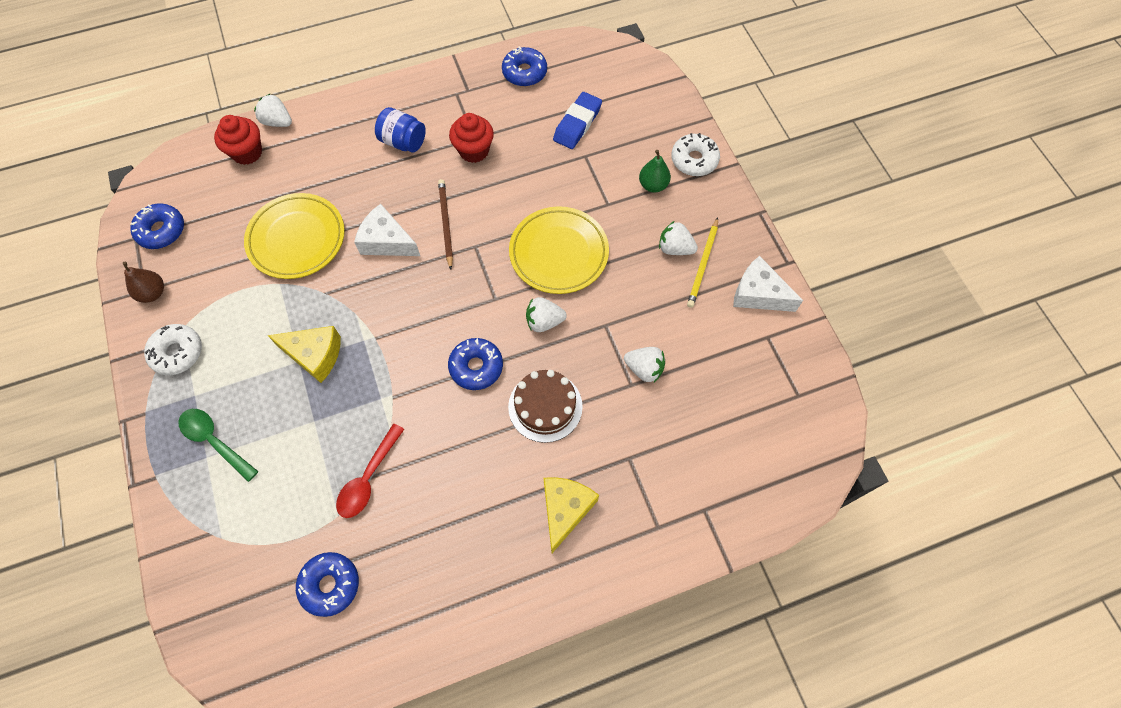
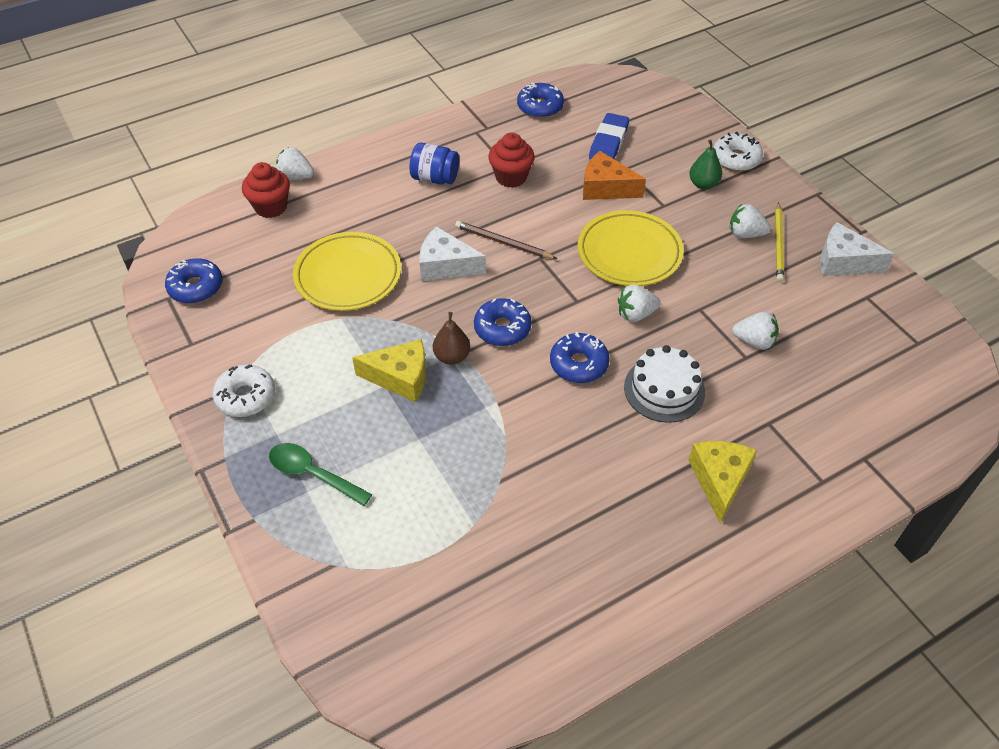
camera: 10 degrees left, 15 degrees down
(153, 293) = (202, 345): brown pear -> brown pear (452, 357)
(330, 585) = (487, 593): blue donut -> blue donut (502, 328)
(368, 478) = (496, 483): red spoon -> none
(446, 223) = (503, 242): brown pencil -> brown pencil turned 45 degrees counterclockwise
(545, 406) = (664, 389): brown cake -> white cake
(559, 176) = (605, 188): none -> orange cheese

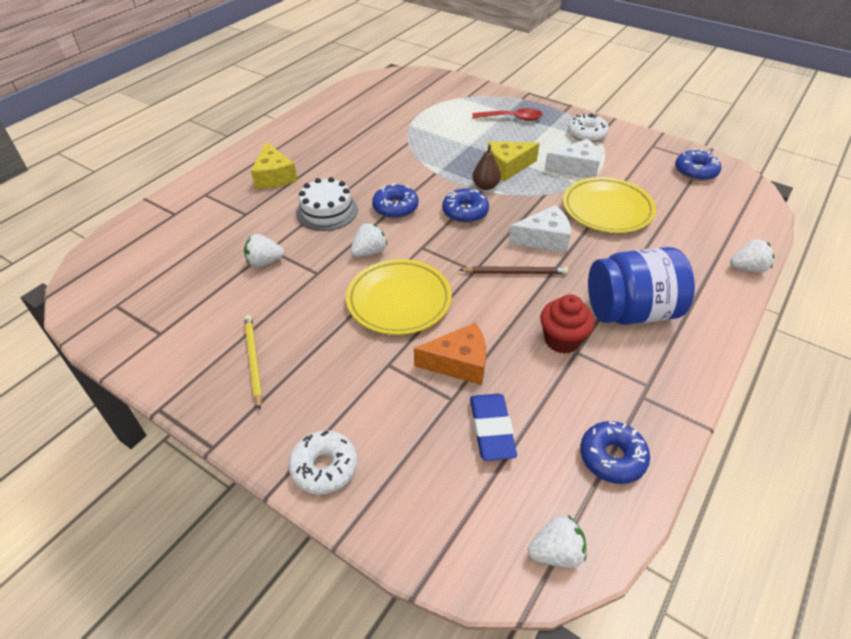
camera: 155 degrees right, 5 degrees down
(271, 207) = (728, 237): red cupcake -> none
(313, 474) = (512, 118): green spoon -> red spoon
(435, 178) = (631, 311): blue jar -> blue jar, size x1.75
(703, 184) = (354, 409): green pear -> none
(745, 234) = (291, 360): white strawberry -> white strawberry (556, 552)
(843, 262) = (182, 363): white cheese -> white cheese (576, 168)

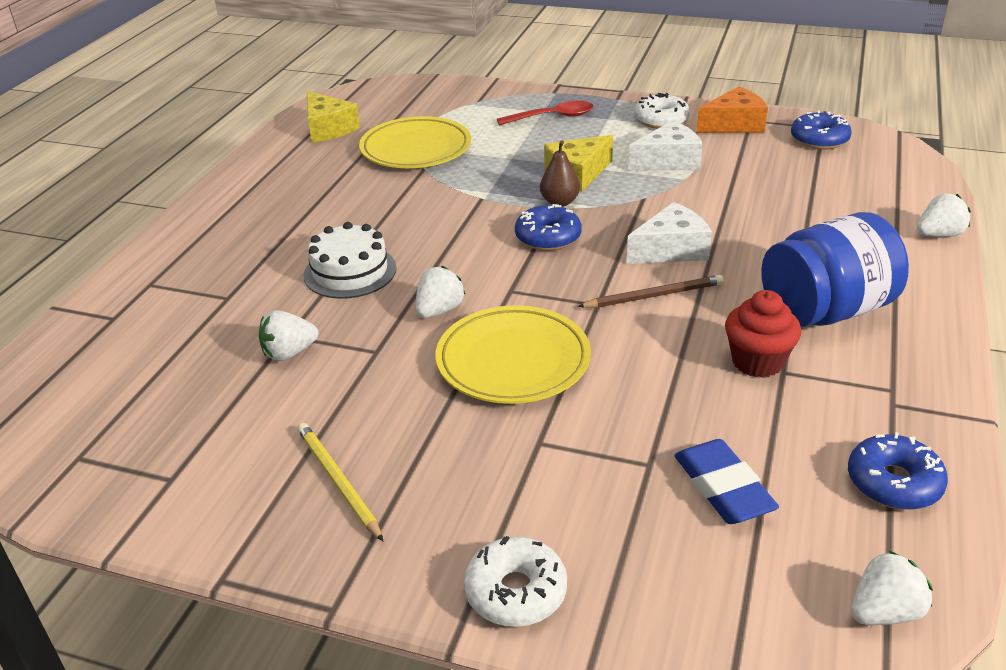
camera: 15 degrees left, 10 degrees down
(274, 177) = (247, 243): yellow cheese -> yellow cheese (328, 129)
(395, 207) = (448, 249): blue donut -> none
(459, 363) = (636, 419): orange cheese -> orange cheese (734, 125)
(607, 209) = (733, 201): yellow plate -> yellow plate (416, 149)

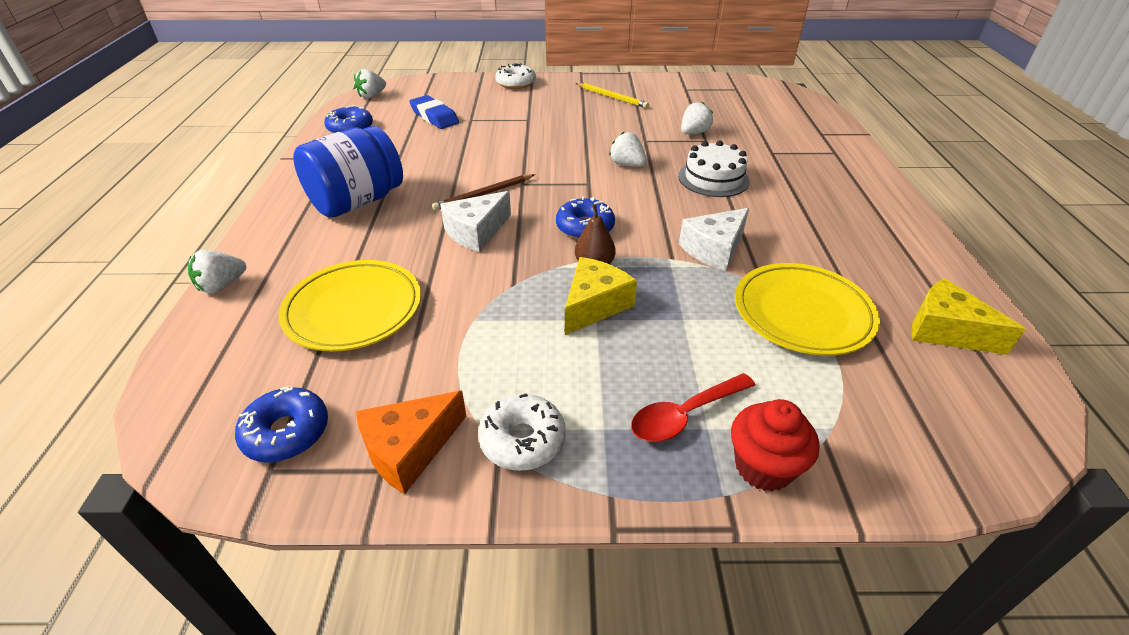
camera: 160 degrees right, 5 degrees up
(439, 310) = (627, 165): white strawberry -> white strawberry turned 120 degrees clockwise
(513, 361) = (561, 147): yellow plate -> yellow plate (354, 310)
(668, 161) = (496, 346): white cheese -> white cheese (714, 249)
(757, 362) = (411, 166): red cupcake -> red cupcake (763, 467)

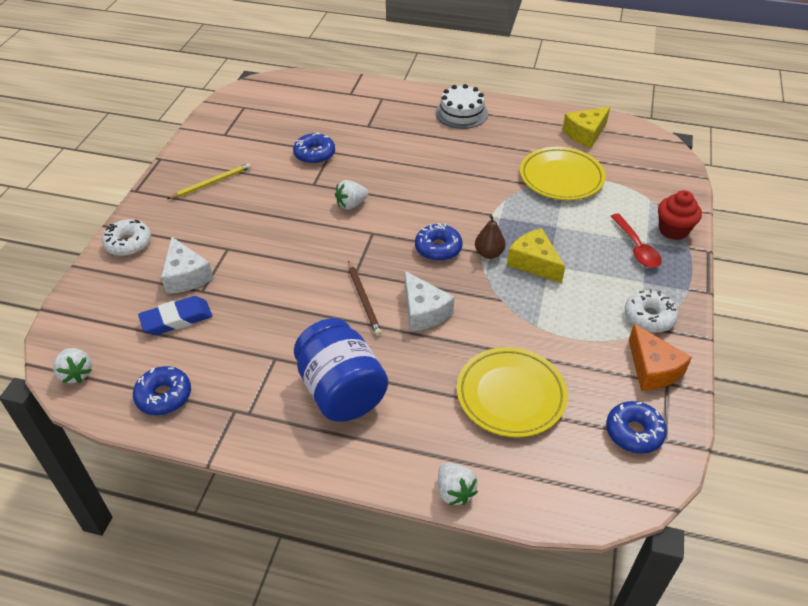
camera: 75 degrees left, 5 degrees up
(693, 133) = (314, 154): white strawberry -> blue donut
(713, 178) = (394, 166): white cake -> white cake (461, 113)
(714, 249) = (487, 192): white cheese -> white cheese (186, 276)

